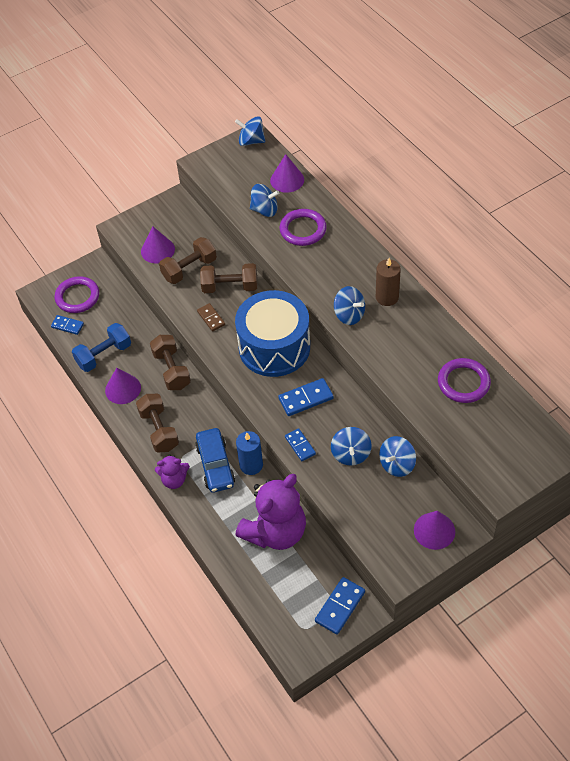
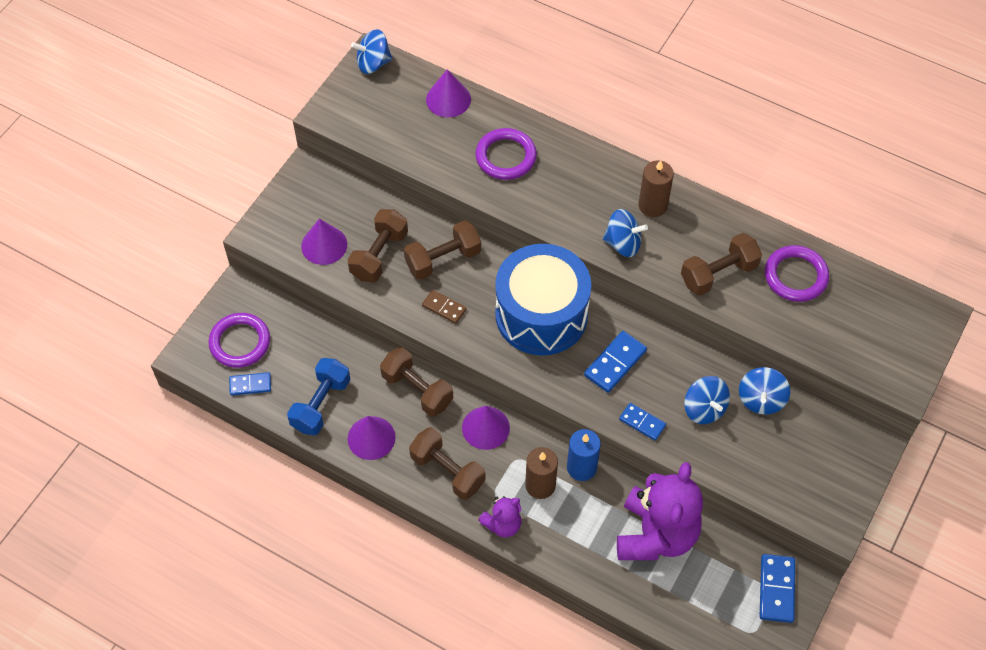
camera: 30 degrees left, 5 degrees up
(215, 465) = (540, 485): blue car -> brown candle
(265, 210) = (445, 148): blue spinning top -> none
(406, 360) = (718, 274): none -> brown dumbbell
(434, 530) = (844, 459): purple cone -> purple cone (485, 427)

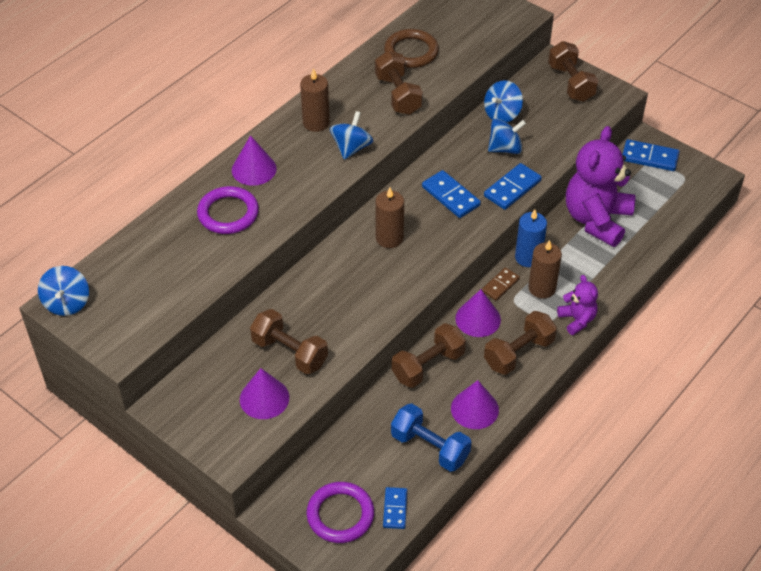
camera: 80 degrees left, 10 degrees down
(443, 259) = (309, 302): brown dumbbell -> brown dumbbell (570, 83)
(444, 307) = (365, 308): brown domino -> brown domino (500, 285)
(448, 99) = (140, 247): purple cone -> purple cone (254, 169)
(541, 314) = (389, 238): blue drum -> brown candle
(642, 422) = (512, 188): blue domino -> blue domino, size x1.52
(656, 534) = (596, 220): purple teddy bear -> purple teddy bear turned 90 degrees counterclockwise
(761, 399) = (502, 114): blue spinning top -> blue spinning top turned 105 degrees clockwise
(795, 276) = (411, 52): purple ring -> brown ring

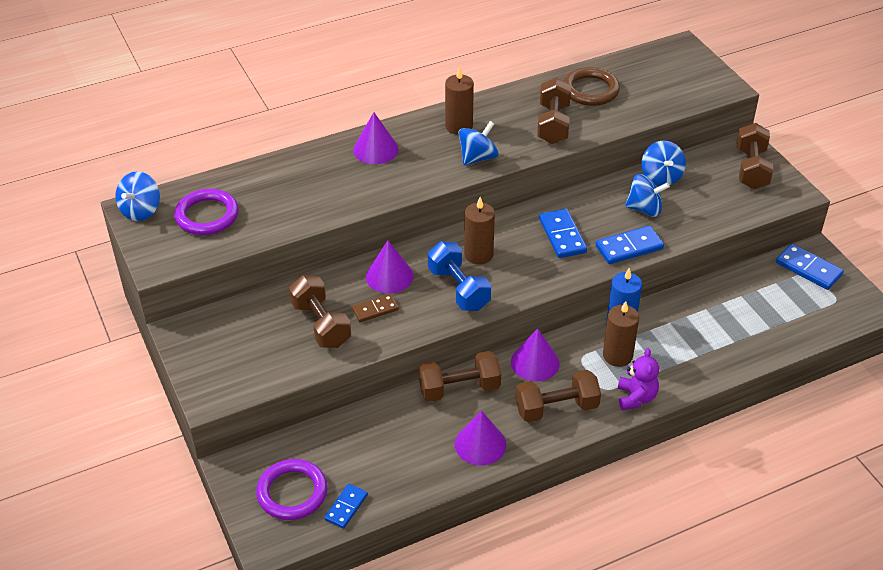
camera: 25 degrees right, 5 degrees down
(228, 213) = (327, 180): purple ring -> purple ring (207, 215)
(264, 398) = (272, 356): purple cone -> purple cone (389, 276)
(430, 447) = (414, 464): blue dumbbell -> blue dumbbell (458, 289)
(500, 285) = (576, 339): brown domino -> brown domino (375, 309)
(502, 114) = (661, 177): blue spinning top -> blue spinning top turned 75 degrees counterclockwise
(596, 220) = (714, 310): purple teddy bear -> none

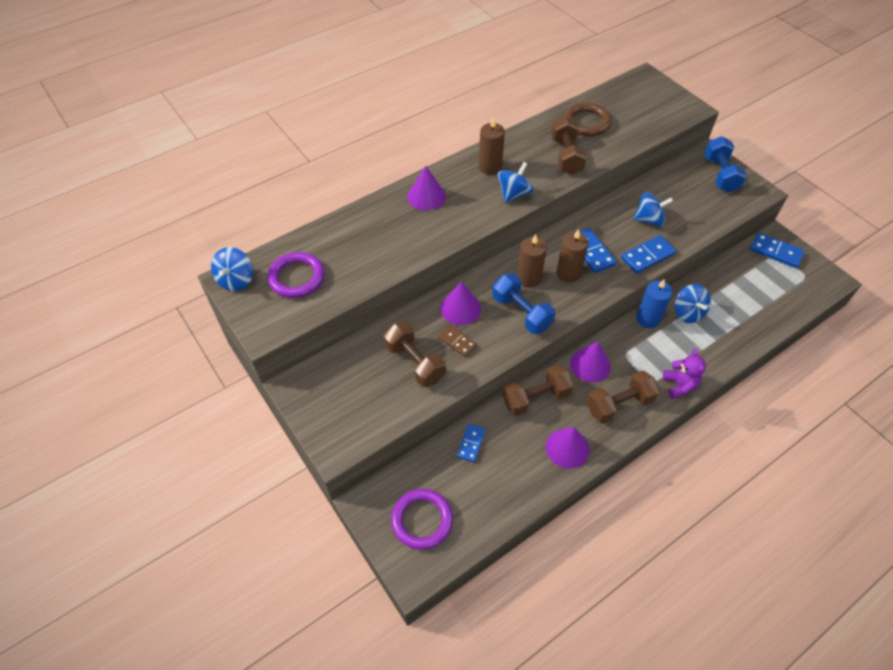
camera: 10 degrees left, 10 degrees up
(346, 507) = (472, 527): blue domino -> blue domino (471, 444)
(375, 309) = (457, 342): brown domino -> brown domino turned 75 degrees clockwise
(617, 356) = (654, 349): brown candle -> brown candle (568, 273)
(661, 177) = (653, 190): blue spinning top -> blue spinning top (688, 313)
(751, 169) = (720, 174): brown dumbbell -> blue dumbbell

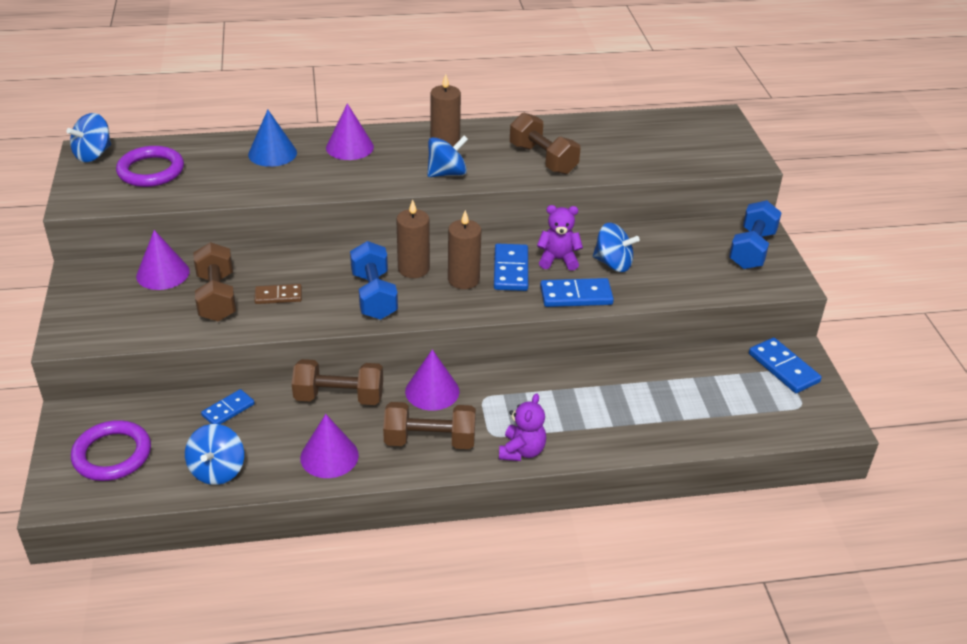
camera: 25 degrees right, 15 degrees down
(375, 224) = (272, 153): none -> blue cone
(457, 342) = (278, 296): brown domino -> brown domino turned 75 degrees counterclockwise
(460, 308) = (311, 269): purple cone -> purple cone (163, 273)
(566, 156) = (543, 159): brown dumbbell -> brown dumbbell turned 60 degrees counterclockwise
(586, 122) = (600, 137): brown ring -> none
(613, 231) = (558, 259): none -> purple teddy bear
(647, 319) = (545, 374): blue candle -> none
(688, 313) = (603, 386): blue spinning top -> blue spinning top (217, 470)

